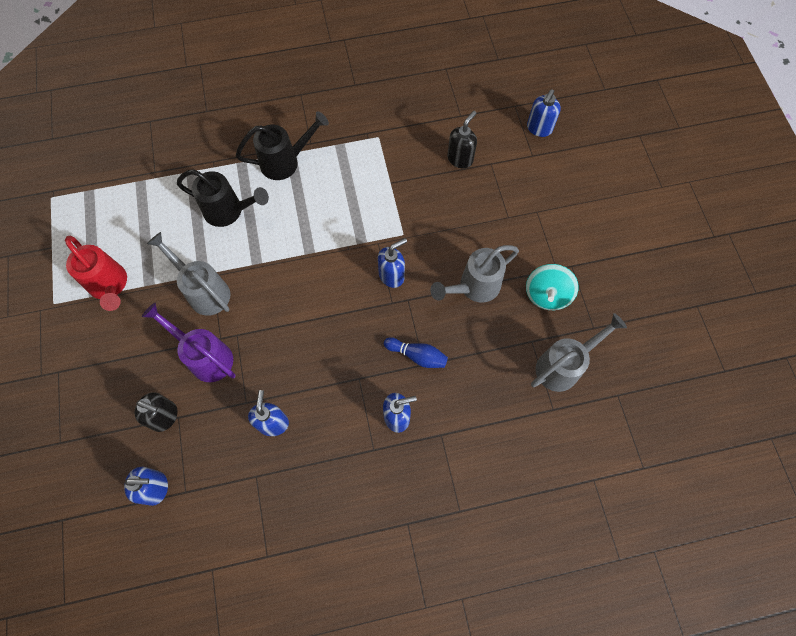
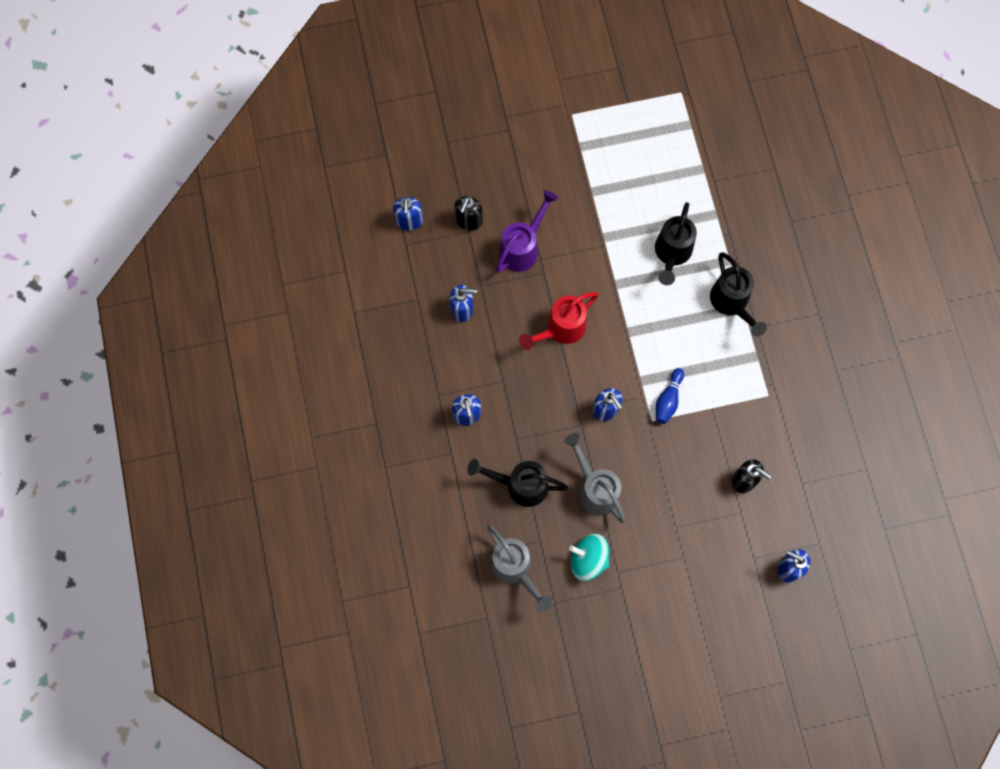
camera: 90 degrees right, 5 degrees up
(110, 286) = (590, 159): red watering can -> red watering can (561, 329)
(204, 291) = (586, 240): grey watering can -> none
(417, 356) = (524, 433): blue bowling pin -> blue bowling pin (668, 400)
(474, 360) = (520, 485): none -> black watering can

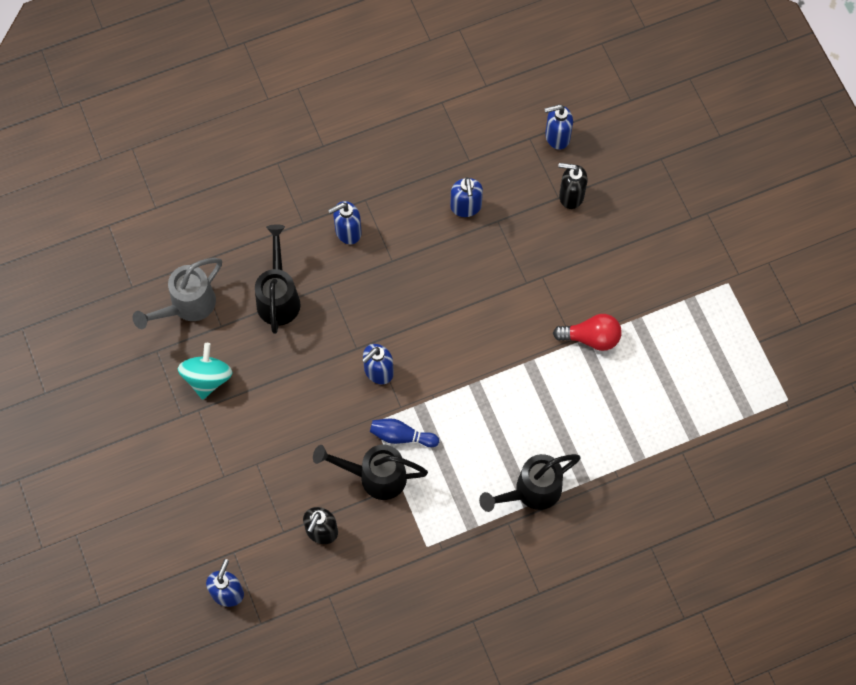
camera: 80 degrees right, 5 degrees down
(522, 248) = (551, 256): purple watering can -> none
(561, 329) = (463, 311): red watering can -> none
(595, 488) = (287, 373): grey watering can -> none
(603, 230) = (591, 338): none -> red light bulb
(671, 254) = (578, 416): black watering can -> black watering can (375, 476)

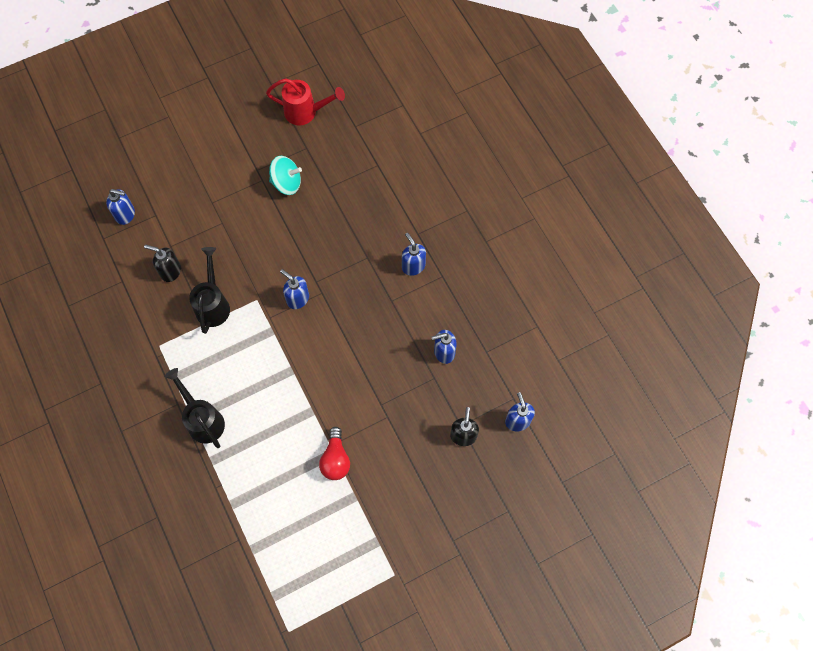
camera: 85 degrees right, 0 degrees up
(99, 349) = (305, 112): none -> red watering can
(187, 306) = (342, 163): grey watering can -> none
(278, 297) = (354, 223): black watering can -> none
(401, 436) = (246, 320): blue bowling pin -> none

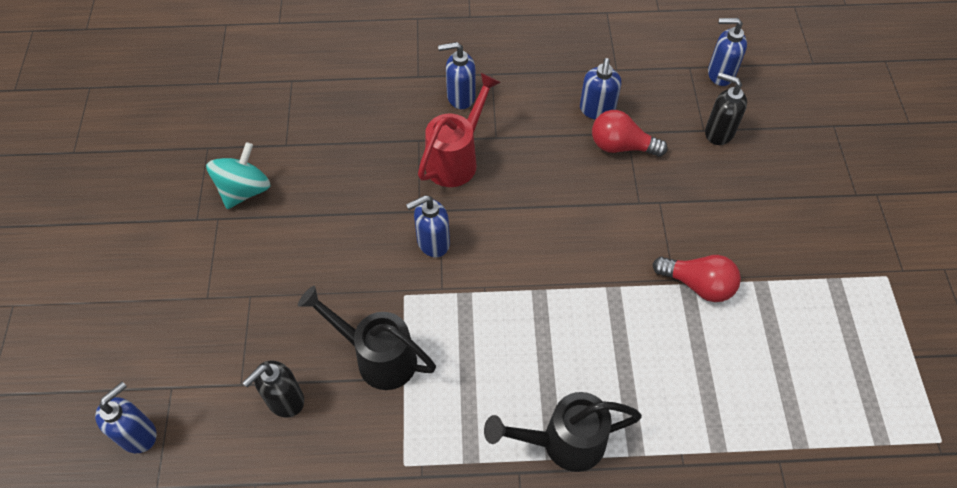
camera: 65 degrees left, 10 degrees down
(305, 112) = (152, 128): red watering can -> red watering can (456, 159)
(421, 378) = (621, 146): none -> red light bulb

